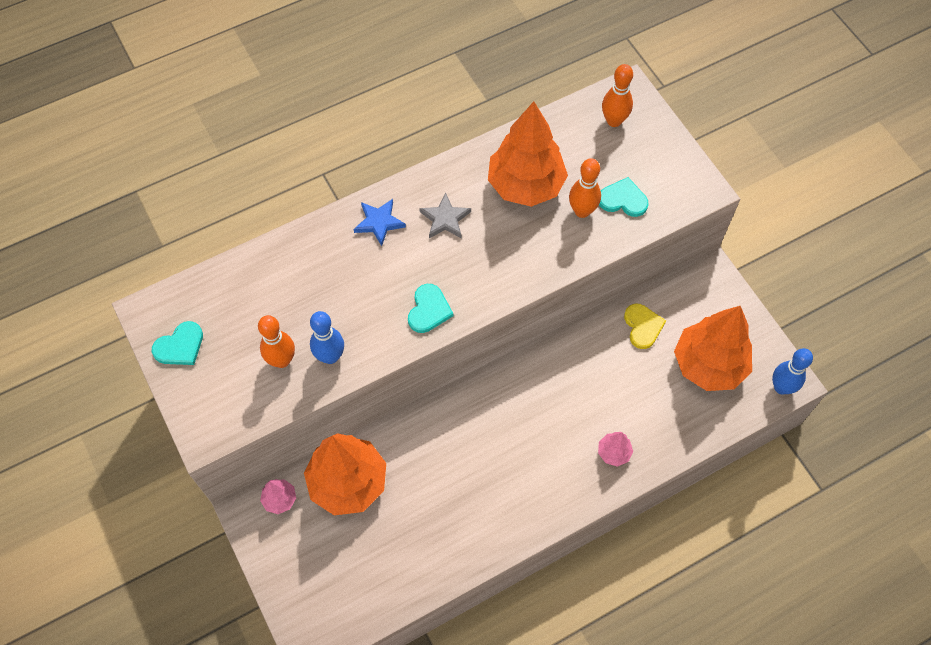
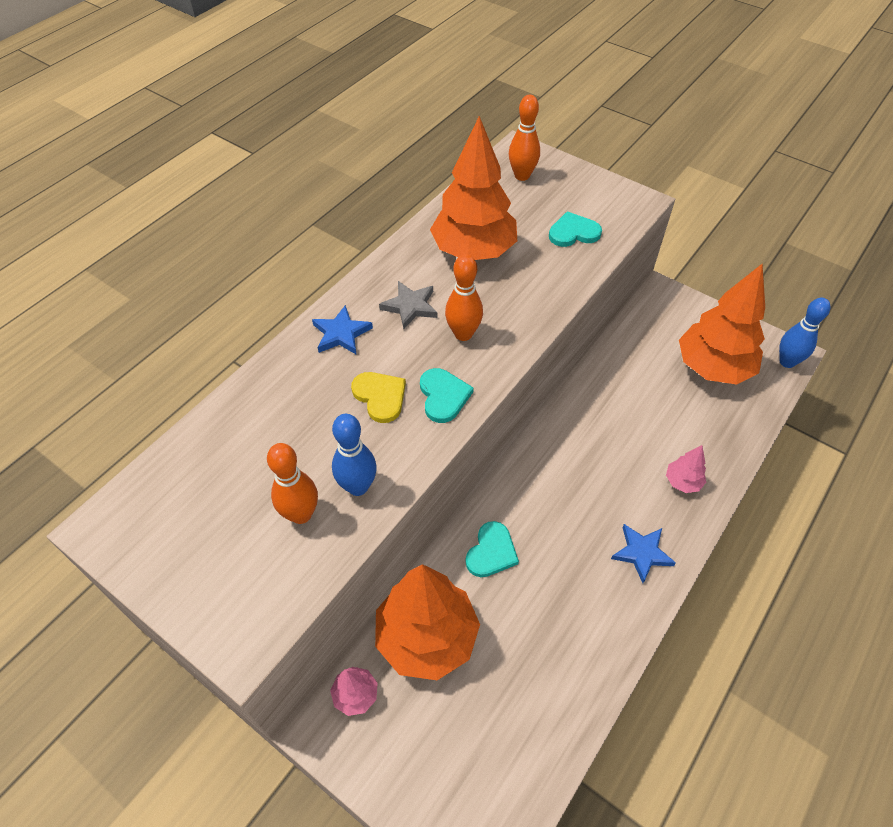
camera: 25 degrees left, 10 degrees down
(180, 346) = (161, 550): turquoise heart -> turquoise heart (491, 552)
(543, 494) = (642, 553): none -> blue star
(582, 211) = (542, 254): orange bowling pin -> orange bowling pin (463, 334)
(643, 326) = (633, 358): yellow heart -> yellow heart (380, 397)

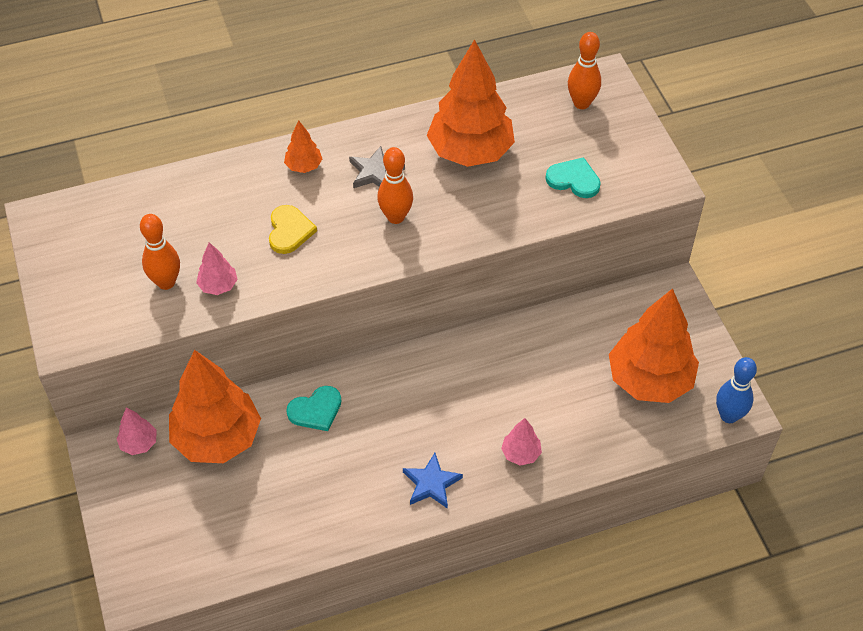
camera: 35 degrees right, 0 degrees up
(341, 334) = (304, 166): blue star -> orange tree
(358, 486) = (218, 286): blue bowling pin -> pink tree
(443, 396) = (335, 256): turquoise heart -> none

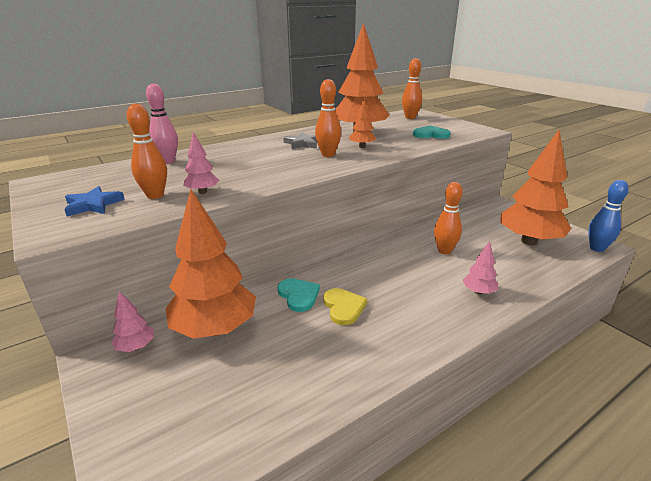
camera: 15 degrees left, 25 degrees down
(187, 191) = (168, 161): none -> pink bowling pin
(289, 231) = (253, 166): yellow heart -> yellow heart (343, 307)
(304, 166) = (252, 146): orange tree -> orange tree (362, 147)
(316, 410) = (298, 295): turquoise heart -> turquoise heart turned 75 degrees counterclockwise
(431, 483) = (422, 323): blue star -> blue star (93, 205)
(525, 373) = (444, 251): none -> orange bowling pin

